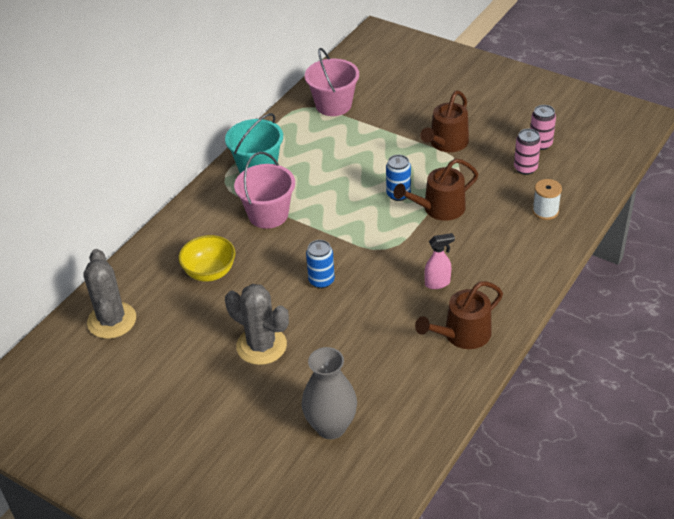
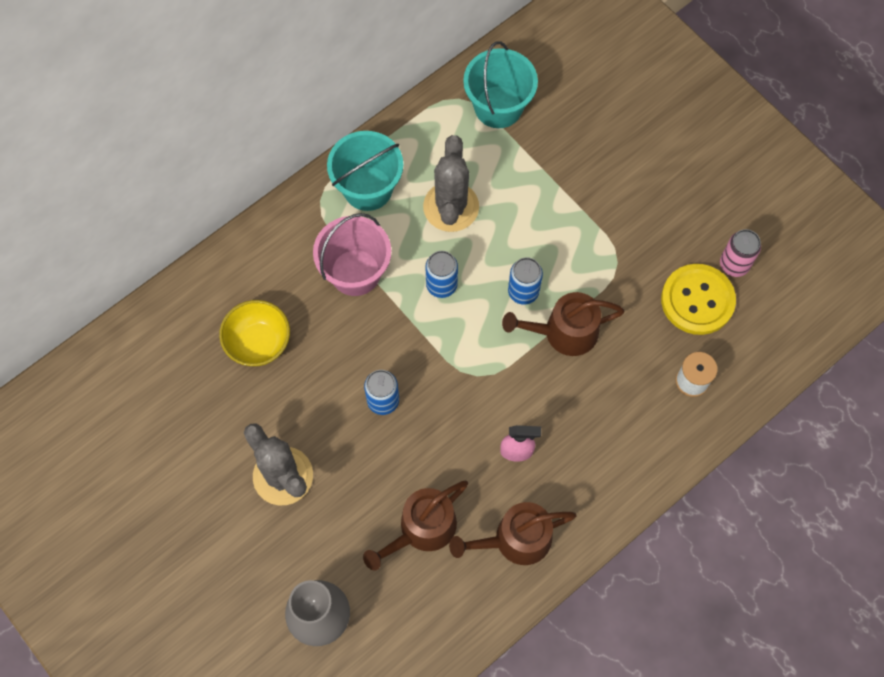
camera: 15 degrees right, 25 degrees up
(112, 320) = (127, 379): grey cactus -> grey cactus (451, 207)
(333, 105) = (498, 107): pink bucket -> turquoise bucket
(336, 205) = (441, 285): none -> blue can
(446, 143) = (616, 223): brown watering can -> brown watering can (422, 529)
(525, 168) = (697, 300): pink can -> yellow button

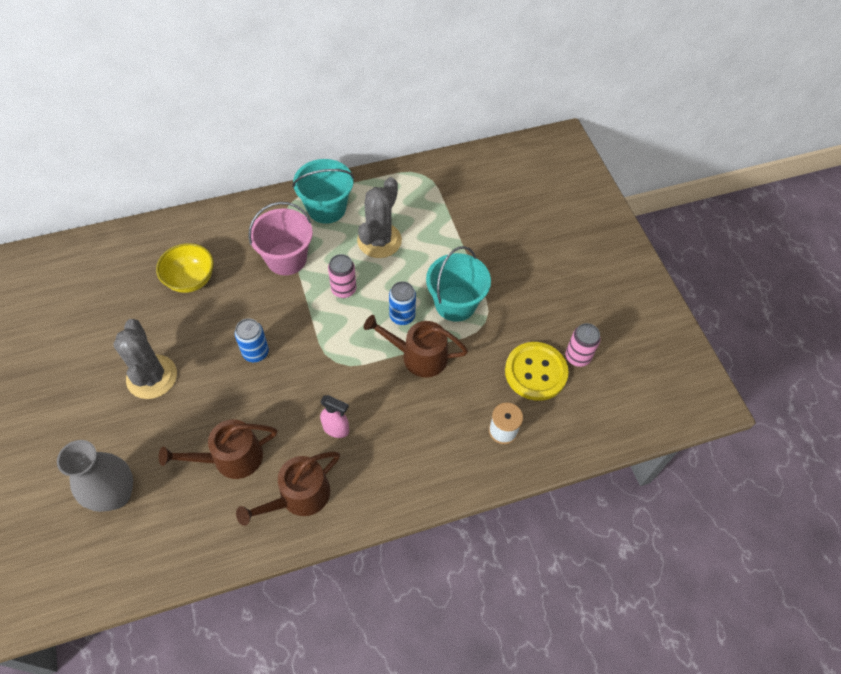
camera: 20 degrees right, 10 degrees down
(441, 285) = (343, 289): blue can -> pink can
(498, 107) = (448, 189): turquoise bucket -> turquoise bucket (455, 303)
(515, 539) = (299, 496): brown watering can -> brown watering can turned 45 degrees counterclockwise

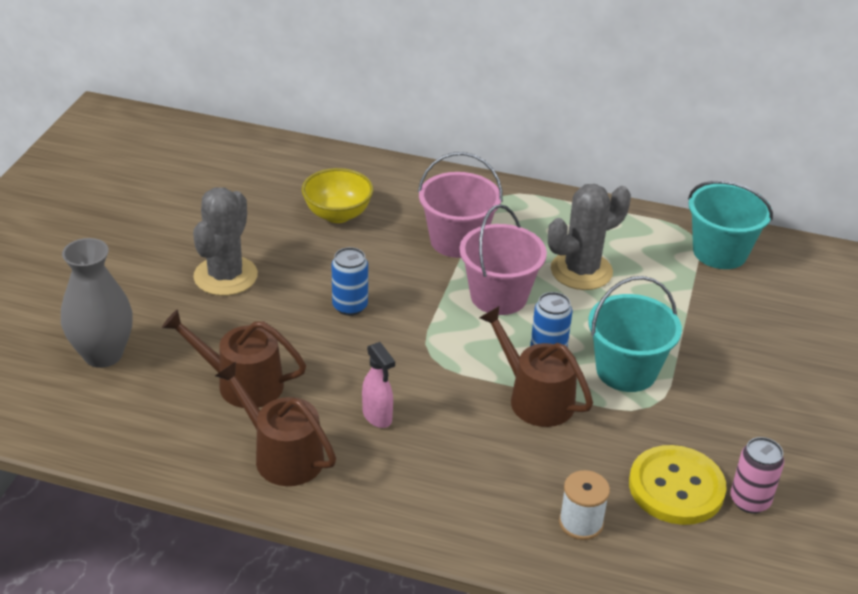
camera: 35 degrees right, 20 degrees down
(299, 496) = (282, 455): brown watering can -> brown watering can turned 45 degrees clockwise
(326, 208) = (543, 216): turquoise bucket -> turquoise bucket (720, 252)
(343, 289) = (499, 296): pink can -> pink bucket

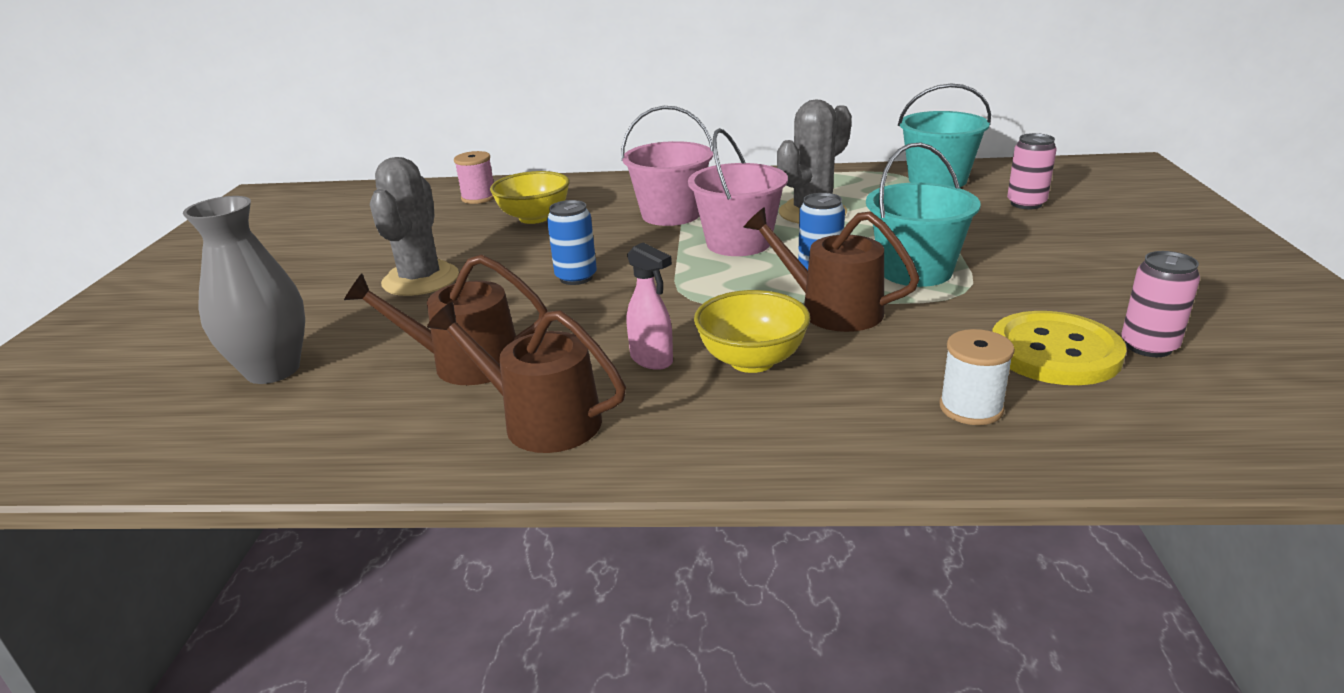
camera: 10 degrees left, 10 degrees down
(296, 170) = (479, 198): none -> pink spool
(449, 437) = (752, 361): none -> yellow bowl
(777, 308) = (1026, 204): none -> pink can

